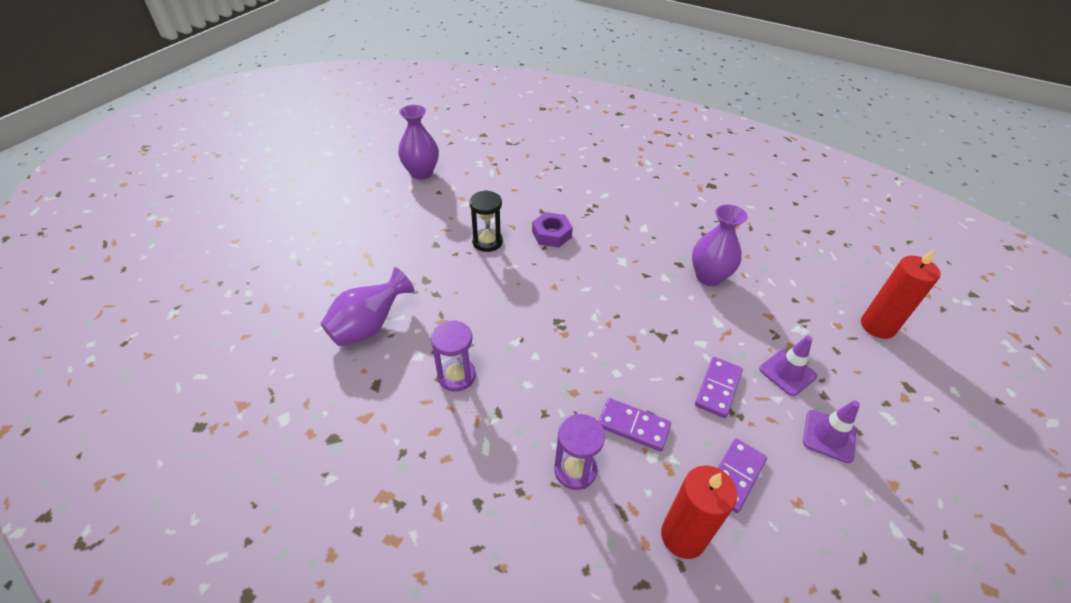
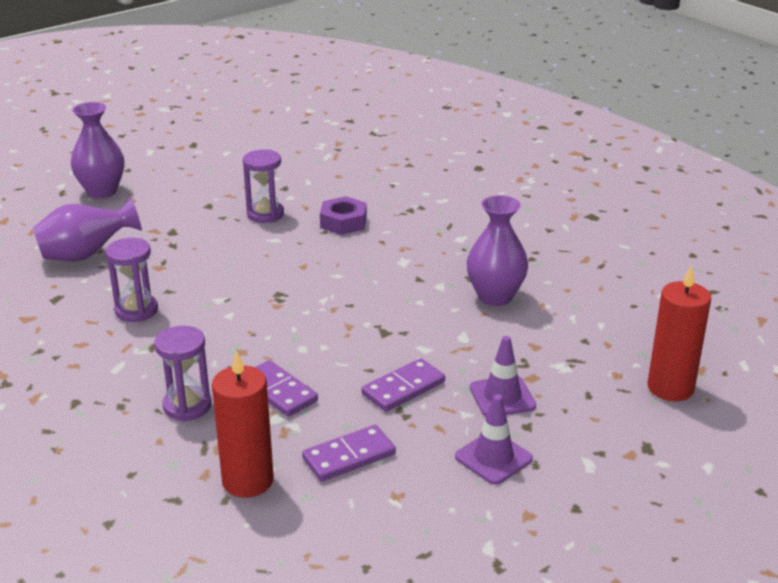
camera: 25 degrees right, 15 degrees down
(421, 173) = (247, 143): purple vase -> purple vase (102, 191)
(487, 242) = (265, 214): black hourglass -> purple hourglass

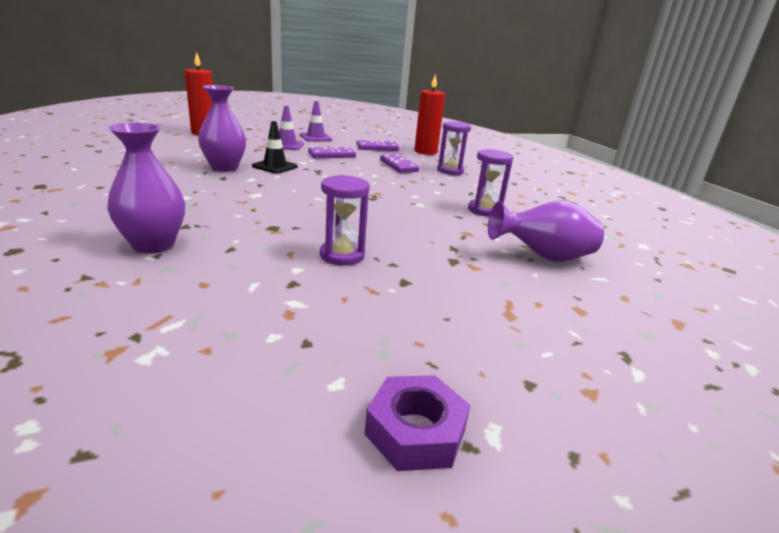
camera: 165 degrees left, 5 degrees down
(102, 191) = (559, 341): purple vase -> purple vase (153, 245)
(343, 222) = (268, 230): purple nut -> purple nut (415, 431)
(445, 321) = (275, 166): none -> black traffic cone

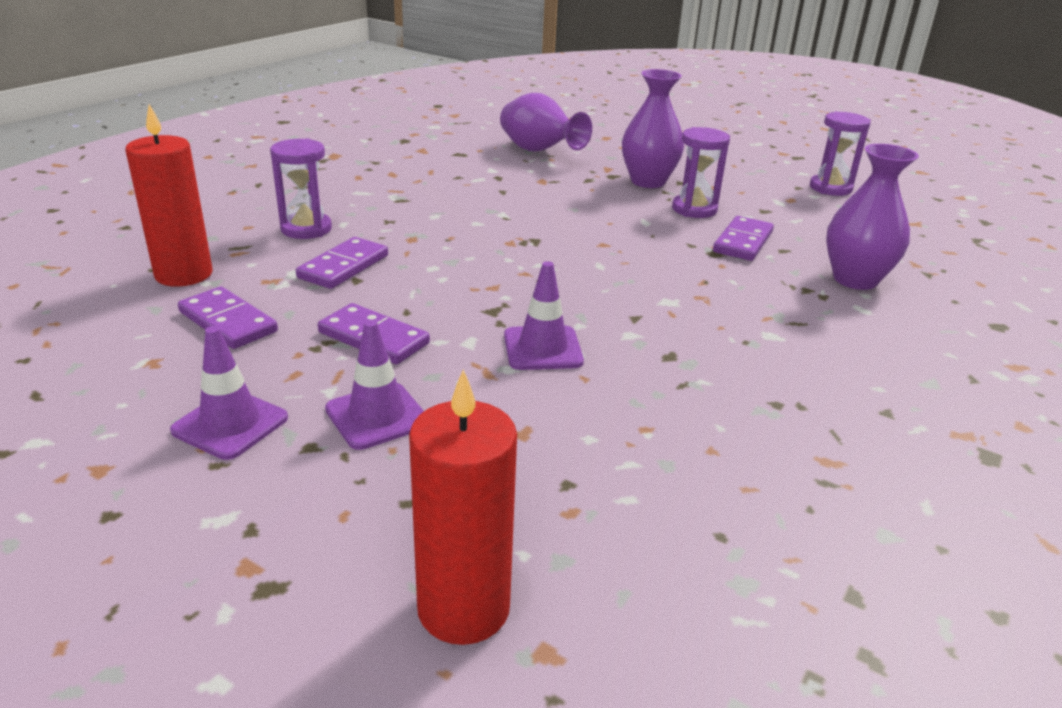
camera: 125 degrees left, 5 degrees up
(224, 168) = (635, 381): purple vase -> purple vase (648, 181)
(267, 242) = (742, 242): none -> purple domino
(275, 166) = (542, 348): black traffic cone -> purple traffic cone
(415, 431) = (788, 154): purple nut -> none
(484, 210) = (459, 184): purple hourglass -> purple hourglass (830, 188)

